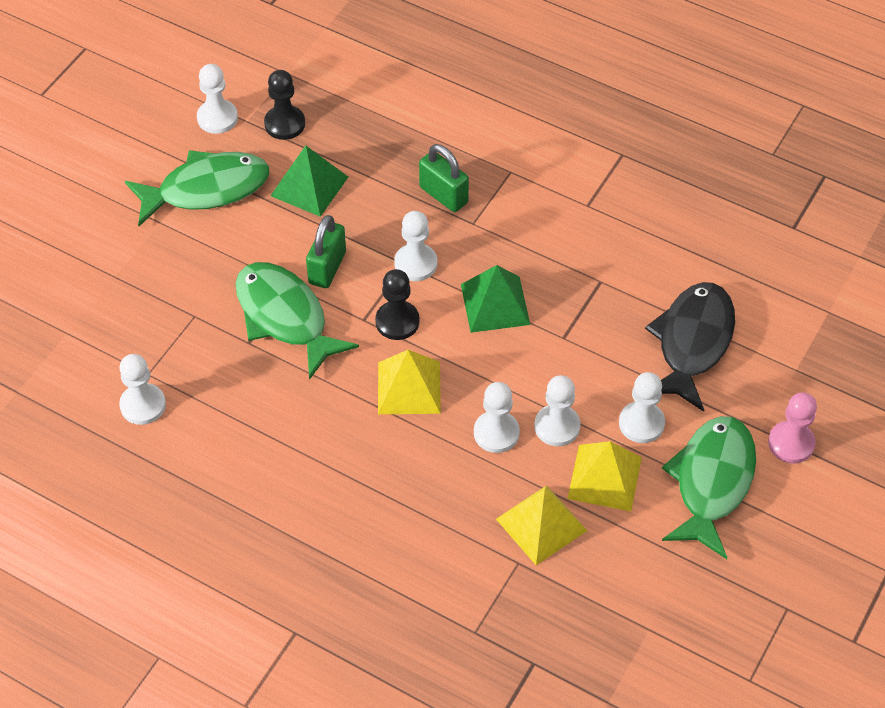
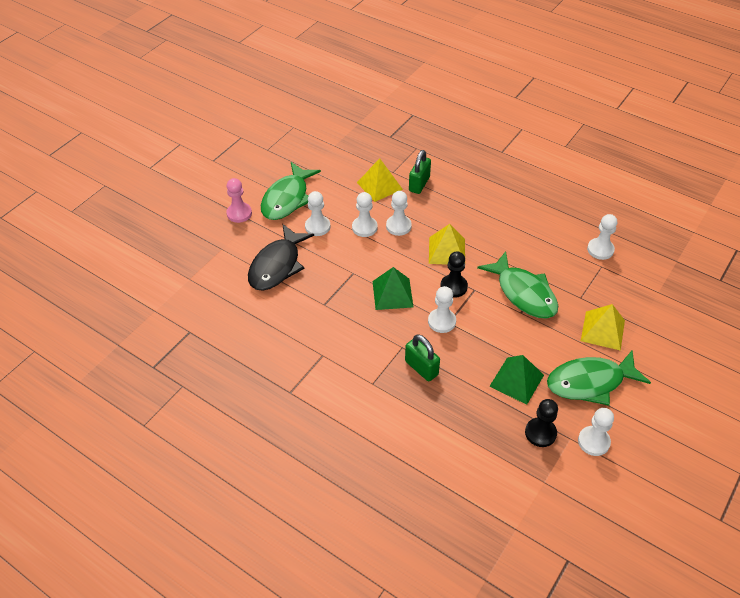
camera: 175 degrees left, 5 degrees down
(327, 268) = (499, 322): green padlock -> green padlock (419, 184)
(605, 477) = (343, 203): yellow pyramid -> yellow pyramid (602, 330)

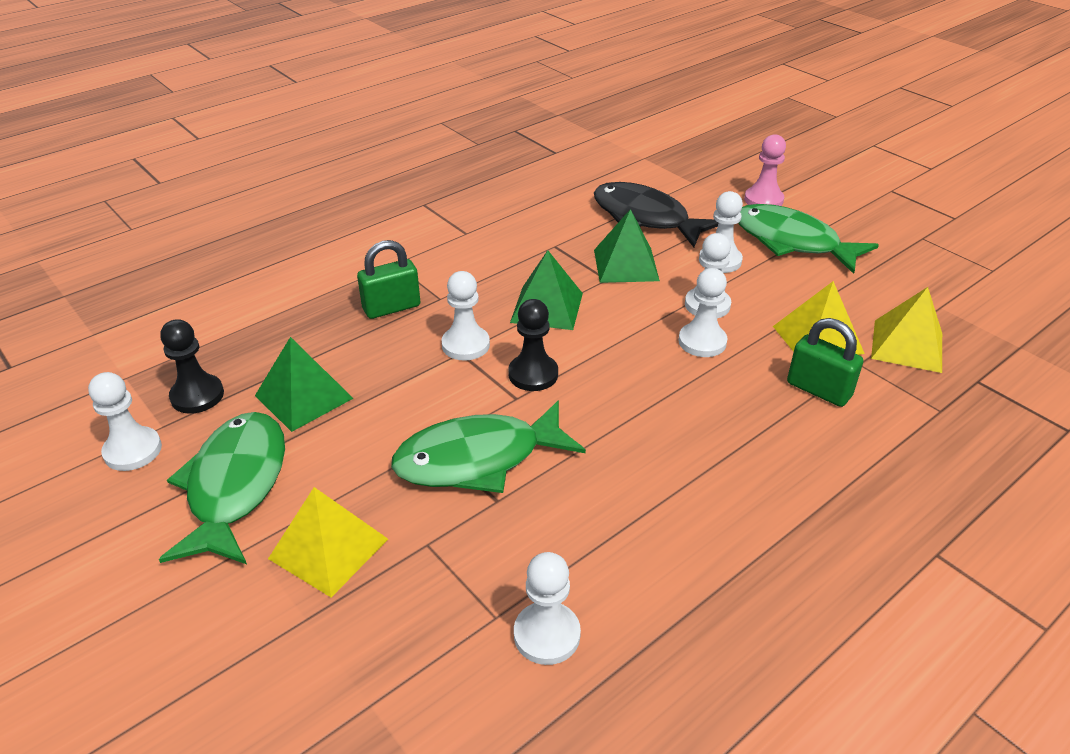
camera: 105 degrees right, 10 degrees down
(335, 266) = (626, 265): none -> green pyramid
(446, 251) = (623, 385): yellow pyramid -> yellow pyramid (907, 345)

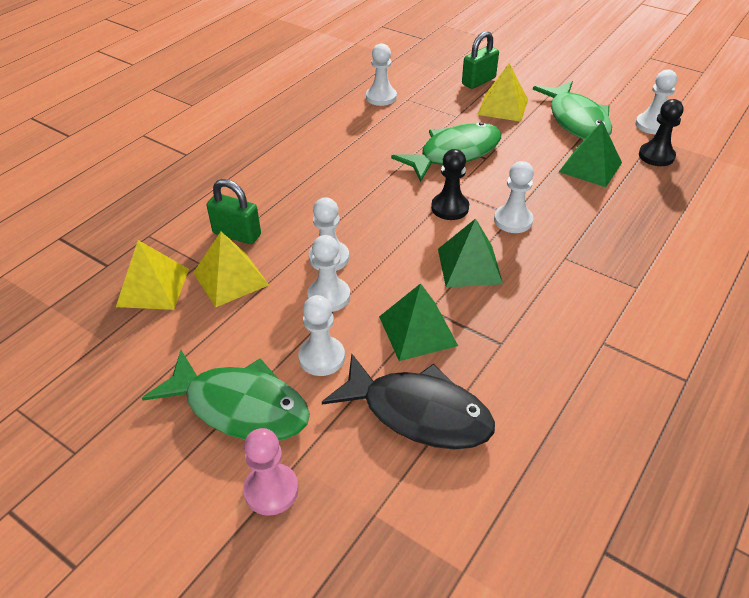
camera: 165 degrees right, 5 degrees up
(391, 307) = (596, 240): green padlock -> green padlock (478, 81)

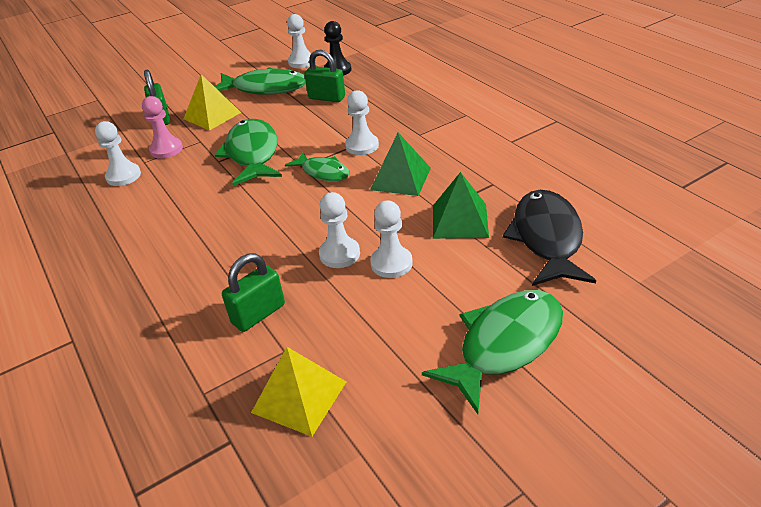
camera: 65 degrees left, 5 degrees down
(230, 278) = (325, 328): yellow pyramid -> none
(271, 490) = (604, 337): pink pawn -> pink pawn (166, 149)
(322, 357) = (465, 281): white pawn -> none
(418, 412) = (547, 238): black fish -> black fish turned 45 degrees counterclockwise
(450, 208) = (323, 172): black pawn -> green fish
(590, 167) = (327, 98): green pyramid -> green padlock

